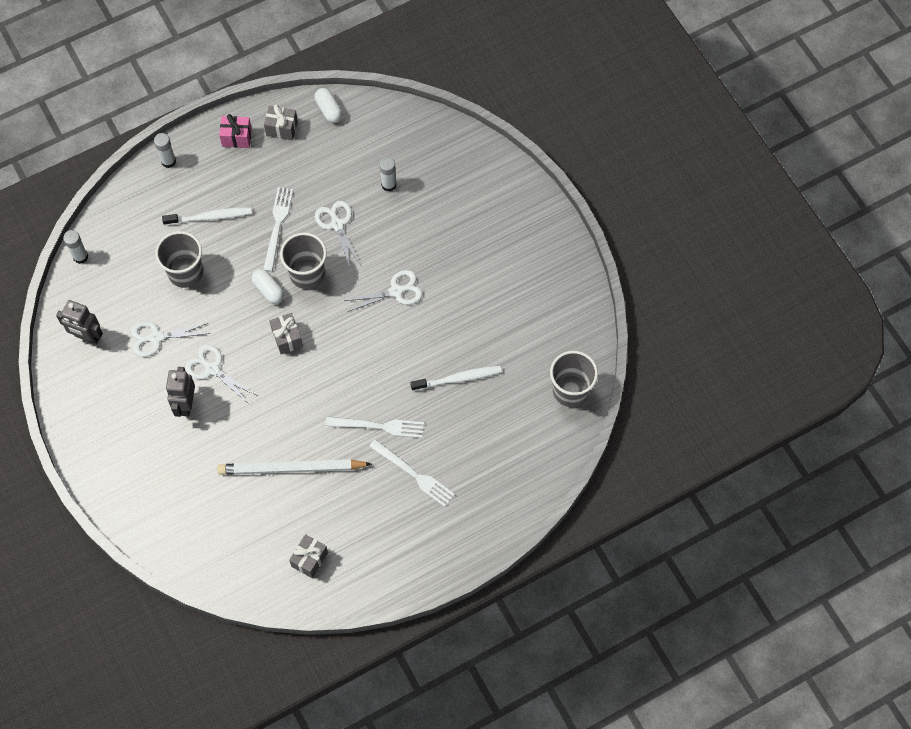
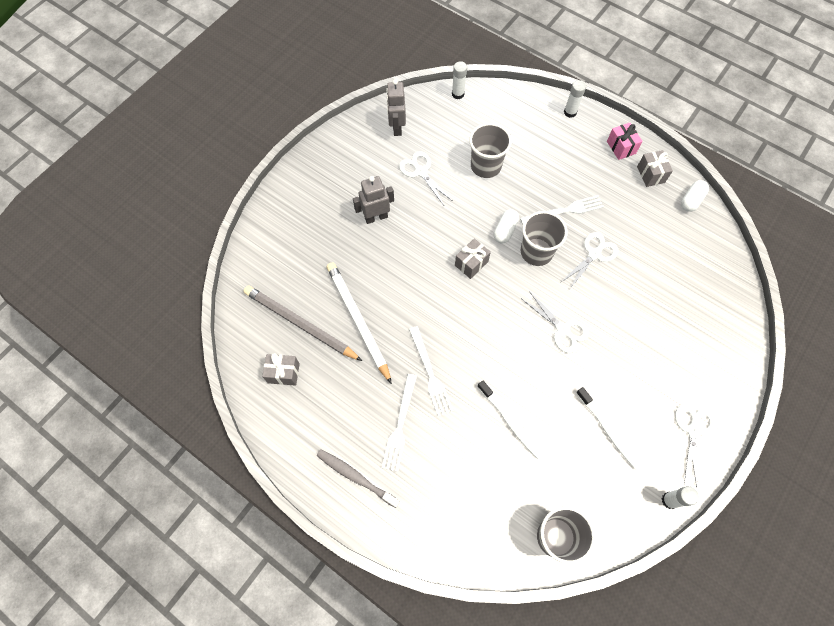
camera: 65 degrees right, 0 degrees up
(209, 217) = (542, 160): white toothbrush -> white toothbrush (608, 430)
(212, 369) = (415, 222): white scissors -> white scissors (693, 431)
(266, 524) = (300, 324): none -> grey pencil
(388, 185) = (656, 277): white glue stick -> white glue stick (669, 500)
(442, 532) = (356, 477): none -> grey toothbrush

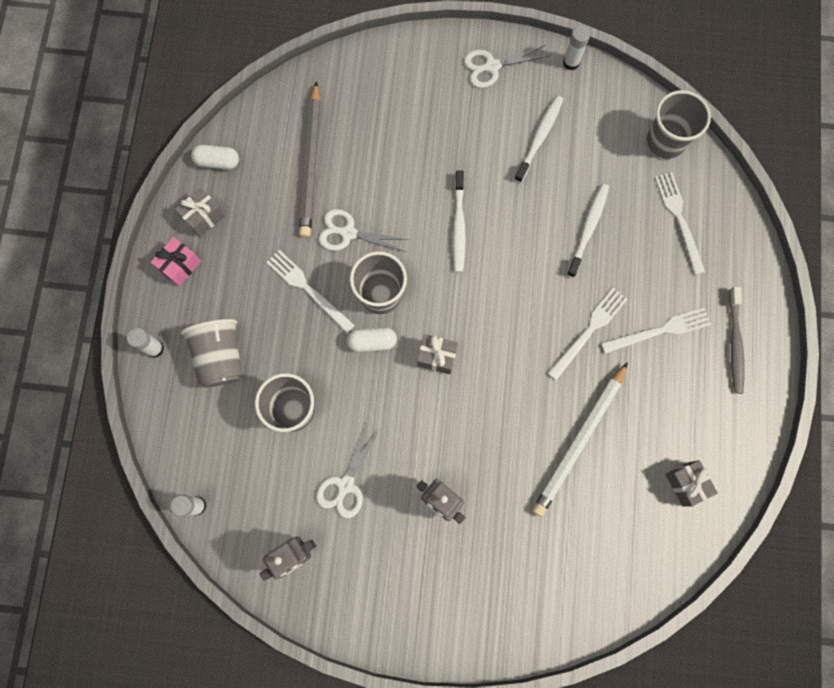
camera: 120 degrees left, 10 degrees up
(300, 324) = (623, 502): grey pencil -> grey pencil (311, 163)
(480, 501) = (679, 219): none -> white fork
(544, 143) = (220, 357): none -> grey cup
(562, 329) = (459, 225): white scissors -> white toothbrush

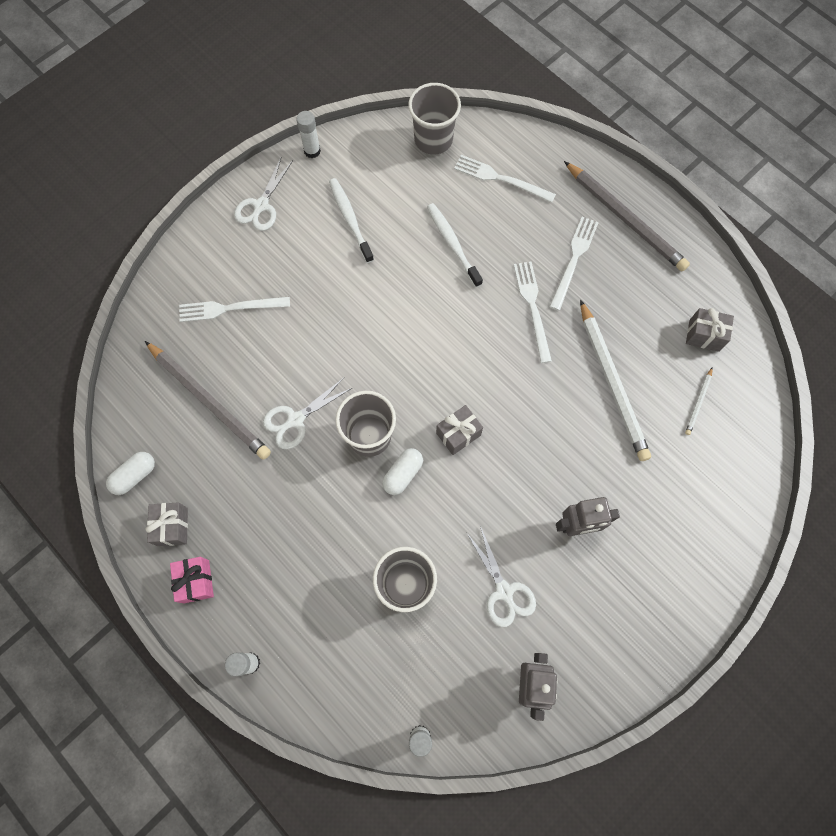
camera: 50 degrees left, 5 degrees down
(220, 357) = (308, 610): grey cup -> none
(308, 289) = (313, 490): white fork -> white fork (230, 308)
(459, 225) = (366, 332): white toothbrush -> none
(622, 521) = (698, 402): none -> white pencil
(735, 343) = (625, 218): grey toothbrush -> grey pencil

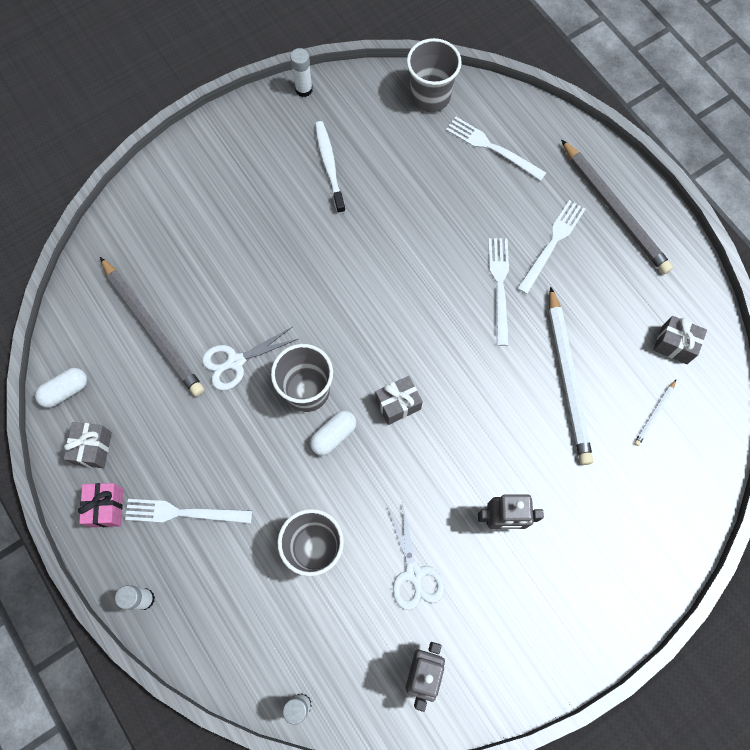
camera: 10 degrees right, 0 degrees up
(230, 308) = (191, 237): white fork -> white fork (183, 513)
(261, 206) = (242, 138): white scissors -> none
(453, 244) = (429, 208): white toothbrush -> none

